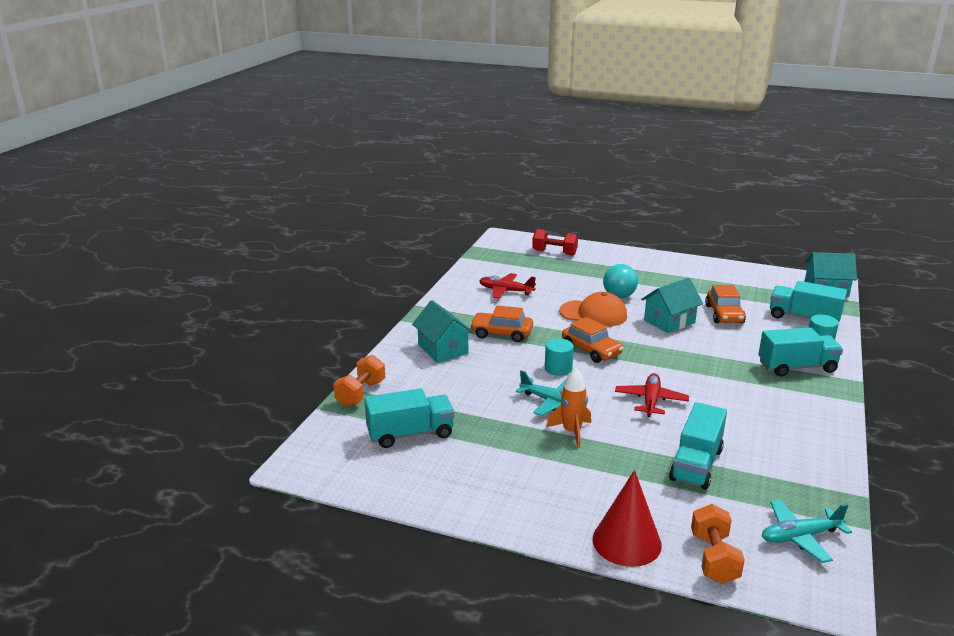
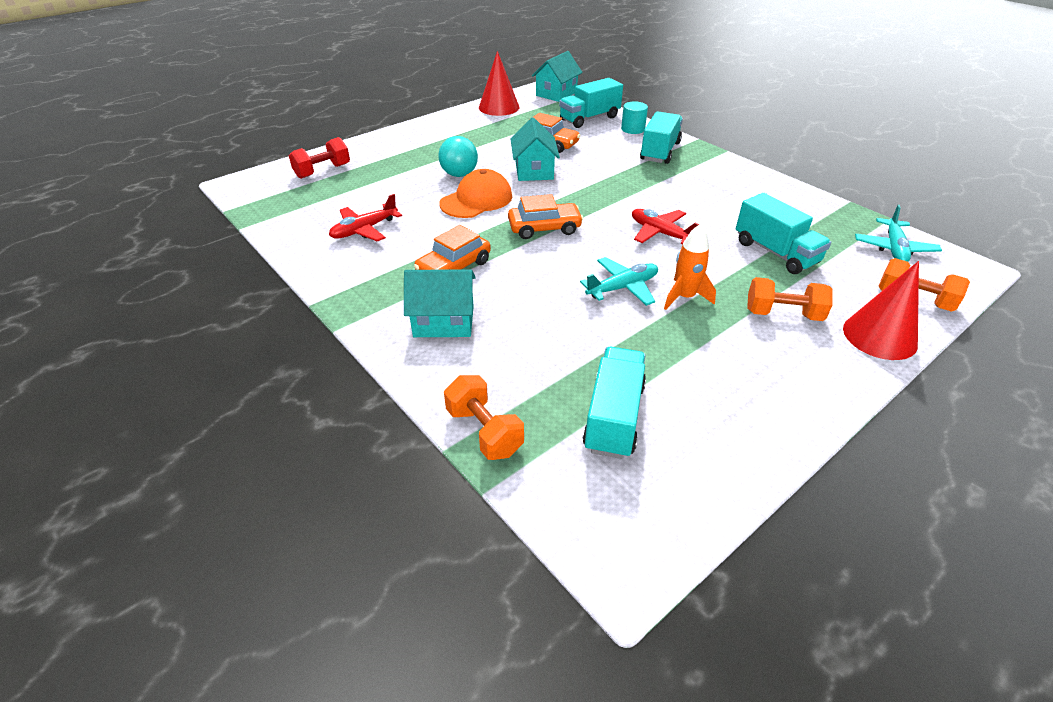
camera: 60 degrees left, 15 degrees up
(558, 368) = (561, 260): turquoise cylinder -> none
(602, 484) = (783, 314): none -> orange dumbbell
(752, 275) = (499, 107): none -> red cone

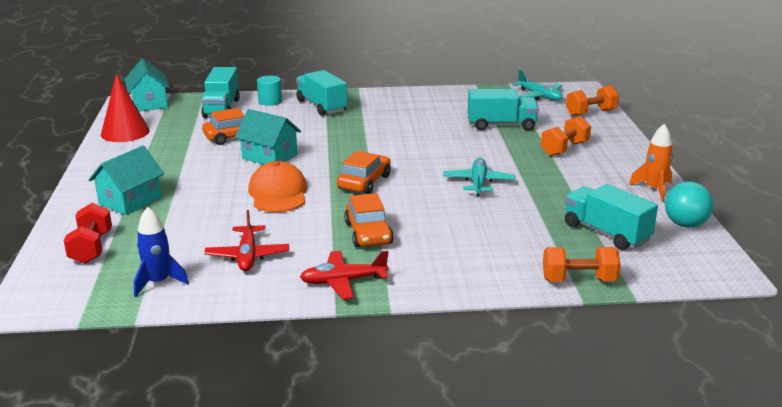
camera: 55 degrees left, 15 degrees down
(297, 213) = (158, 282): none -> blue rocket
(444, 321) = (437, 259): turquoise house -> turquoise house (130, 201)
(459, 174) = (221, 187): turquoise ball -> turquoise ball (685, 224)
(660, 233) = (431, 147): red plane -> red plane (343, 281)
(684, 297) = (513, 168): orange rocket -> orange rocket (653, 189)
(879, 336) = (612, 135): red cone -> none

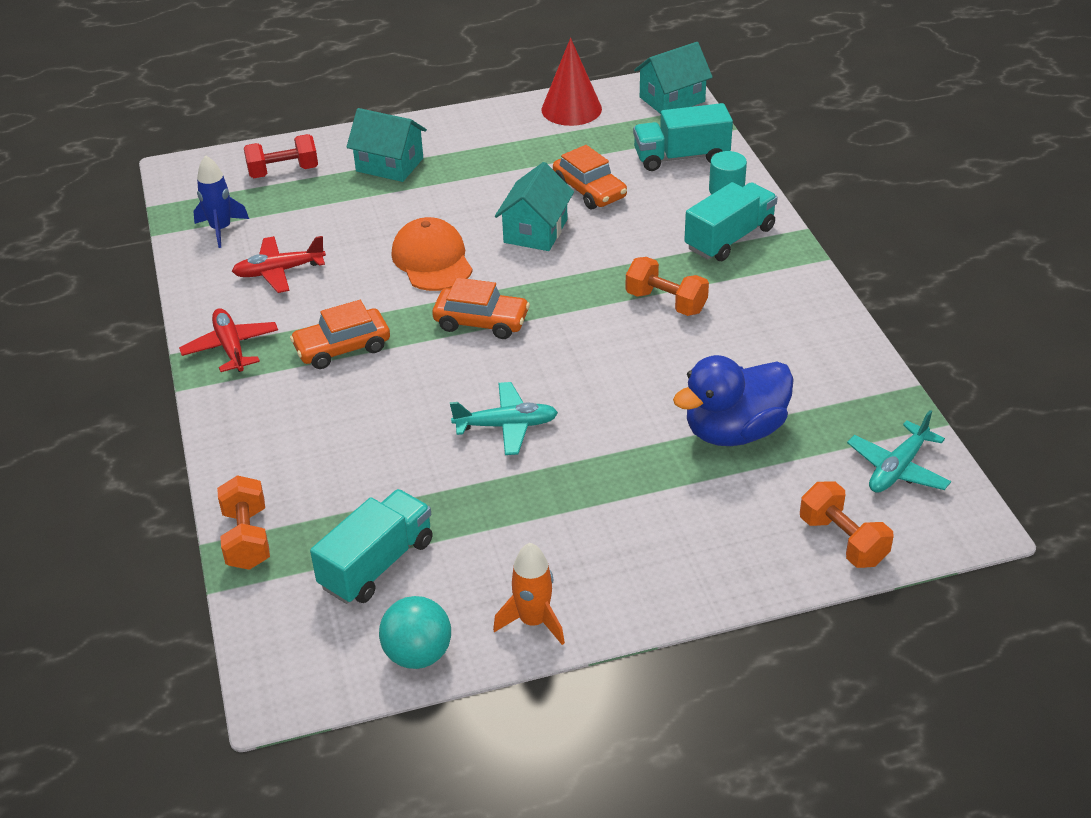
camera: 80 degrees right, 15 degrees up
(278, 193) = (432, 260): orange cap -> orange cap turned 90 degrees counterclockwise
(501, 125) = (734, 431): turquoise truck -> blue duck
(564, 149) = (660, 511): orange dumbbell -> orange dumbbell (666, 302)

